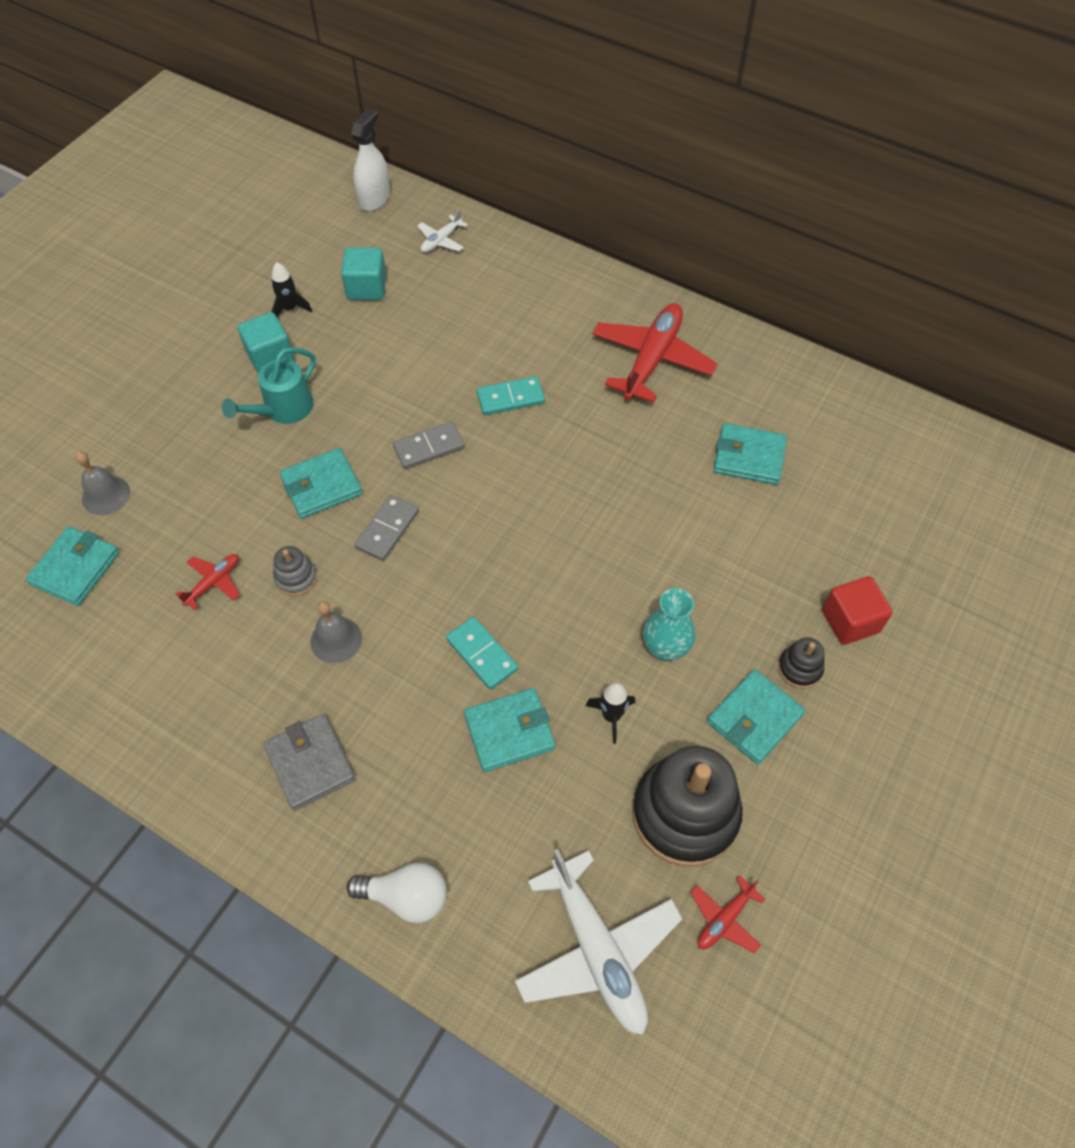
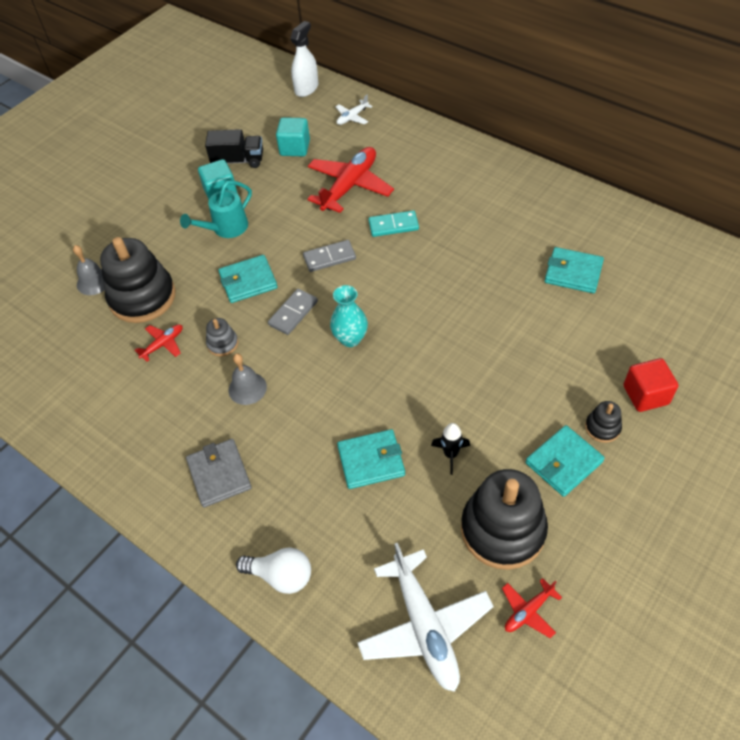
camera: 10 degrees right, 5 degrees down
(75, 568) = (66, 330): turquoise wallet -> none
(177, 515) = (142, 297): none -> black stacking toy
(290, 308) = (238, 161): black rocket -> black truck
(482, 654) = (355, 404): turquoise domino -> none
(652, 359) = (503, 201): red plane -> red plane (350, 186)
(665, 648) = (497, 407): turquoise vase -> turquoise vase (350, 339)

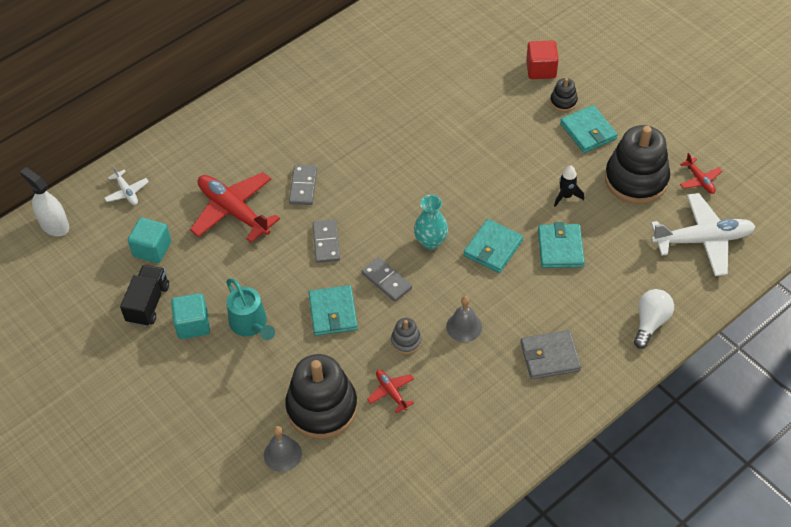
camera: 80 degrees left, 0 degrees up
(393, 225) = (303, 186): turquoise domino -> grey domino
(573, 273) = (407, 77): turquoise wallet -> turquoise wallet (493, 248)

